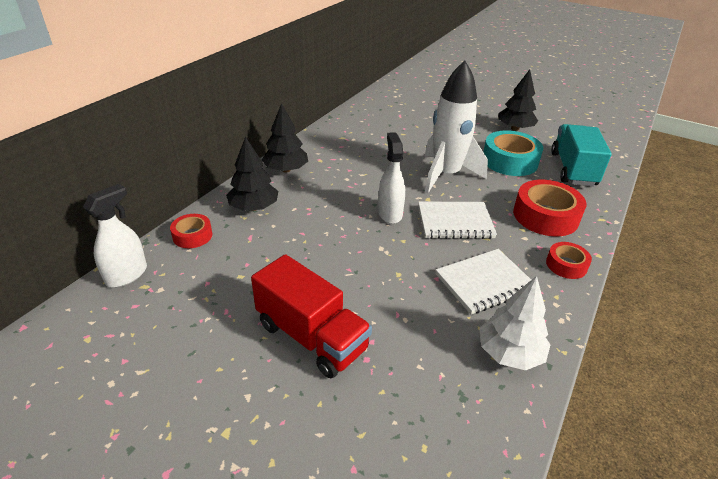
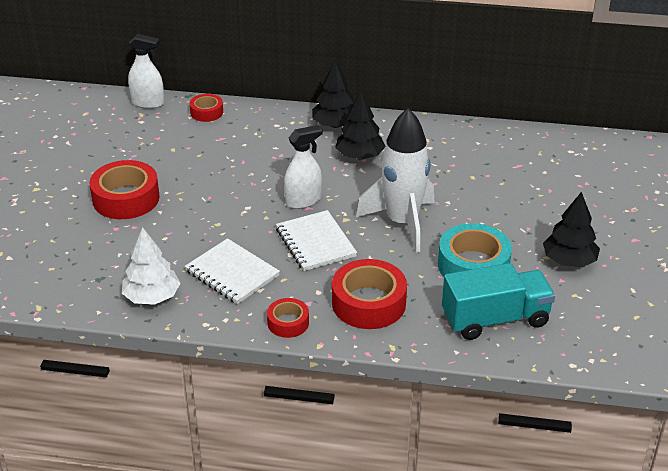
camera: 70 degrees right, 0 degrees up
(254, 207) = (263, 127): black tree -> black tree (359, 156)
(311, 336) = (126, 198): red truck -> red tape

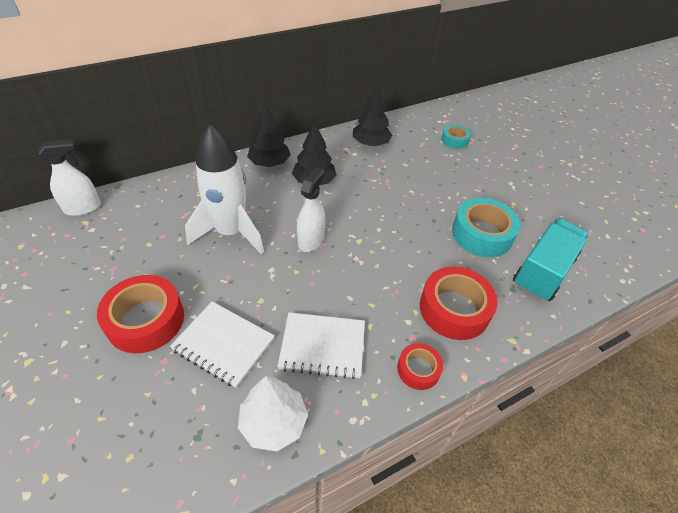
camera: 40 degrees left, 10 degrees up
(206, 112) = (150, 195): red tape -> none
(315, 243) = (359, 275): white notebook -> white notebook (223, 344)
(402, 223) = (401, 223): white rocket -> white rocket (231, 232)
(561, 176) = (454, 140): none -> turquoise tape
(569, 261) = (528, 200): black tree -> black tree (370, 143)

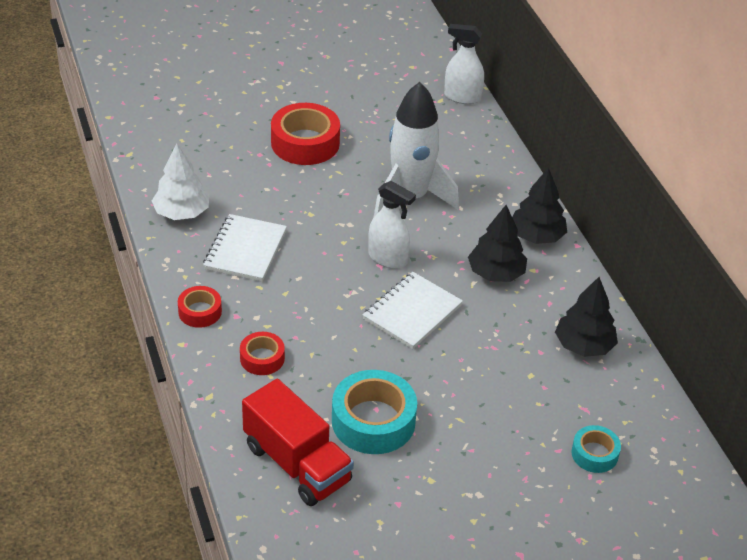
camera: 100 degrees right, 5 degrees down
(83, 208) = (462, 97): white spray bottle -> white spray bottle turned 120 degrees clockwise
(223, 344) = (266, 188): white notebook -> white notebook (412, 312)
(454, 309) = (262, 358): red tape -> red tape, size x0.55
(543, 271) = (297, 463): turquoise truck -> red truck

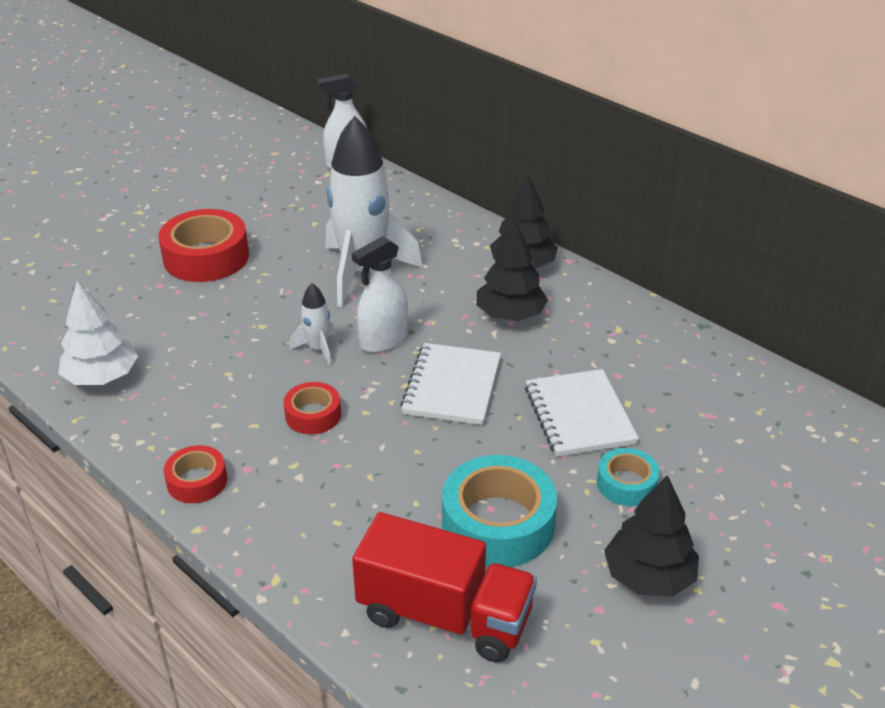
camera: 25 degrees left, 5 degrees down
(245, 250) = (209, 390): white notebook -> white notebook (579, 415)
(262, 358) = (313, 505): red tape -> red tape (313, 415)
(337, 247) = (317, 349): none -> white rocket
(388, 258) = (383, 341): white spray bottle -> white spray bottle turned 135 degrees clockwise
(583, 345) = (655, 352): black tree -> black tree (648, 577)
(594, 454) = (759, 457): turquoise tape -> turquoise tape (626, 484)

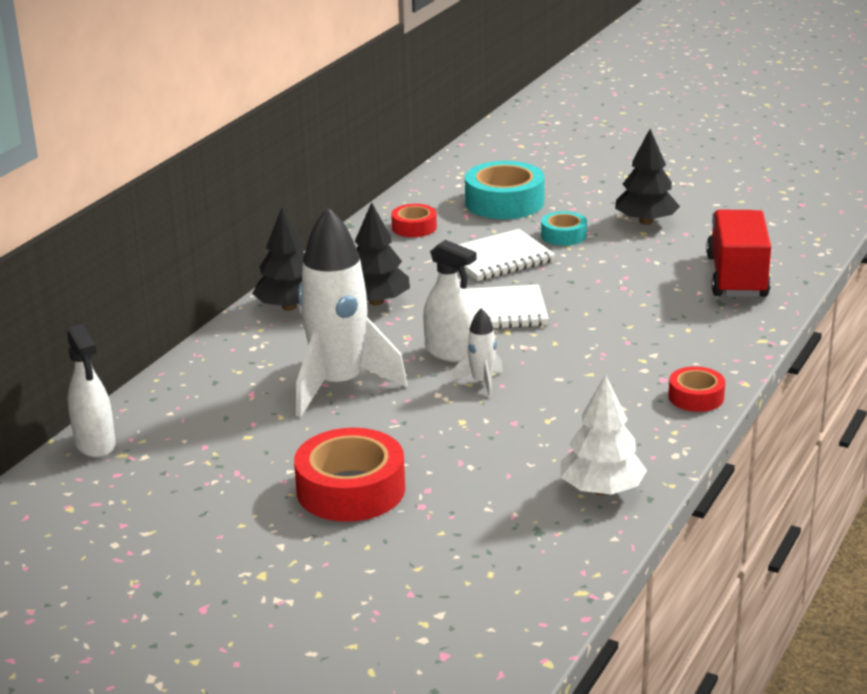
camera: 105 degrees left, 10 degrees down
(313, 415) = (576, 364): red tape -> red tape (414, 227)
(498, 523) = (639, 272): turquoise tape -> turquoise tape (504, 202)

